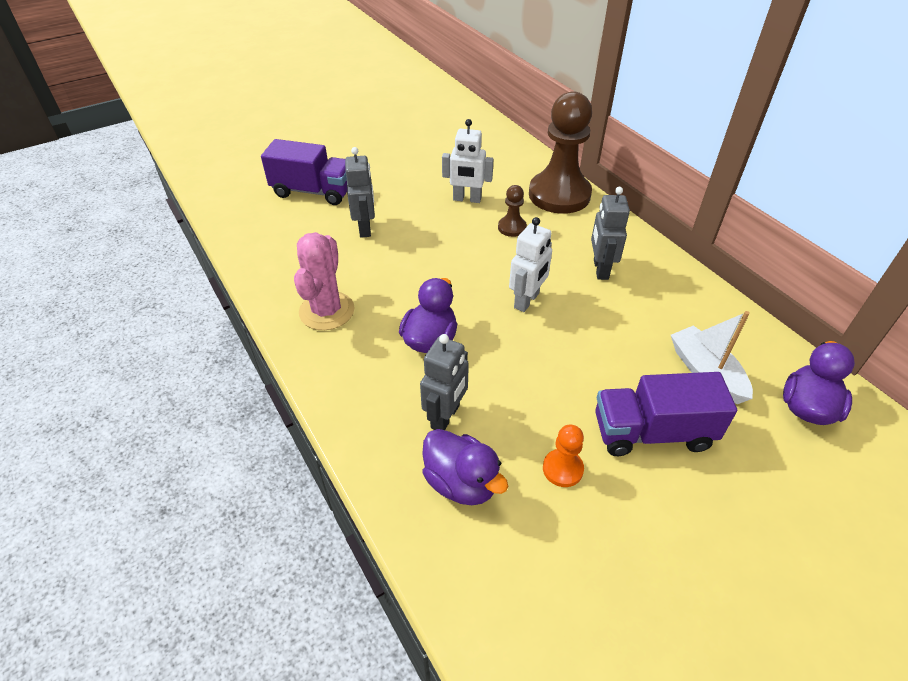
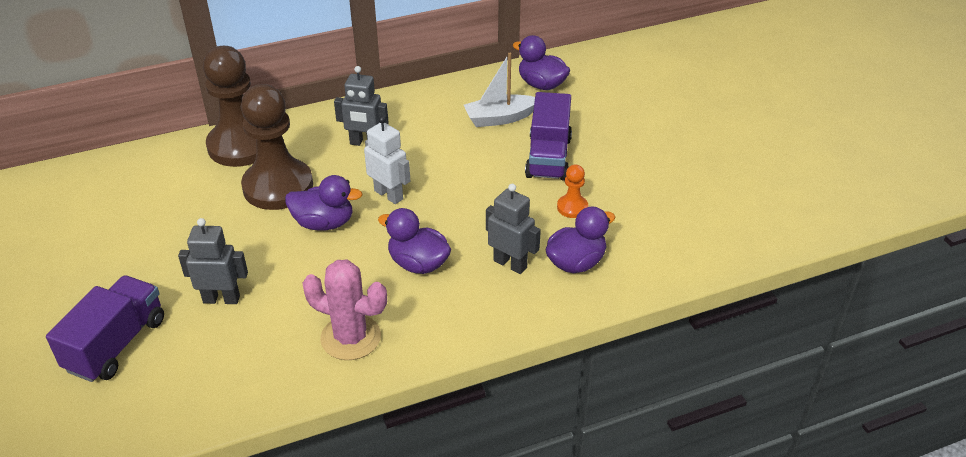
camera: 80 degrees left, 5 degrees down
(467, 199) = (211, 211): white robot -> none
(471, 265) = (324, 223): none -> purple duck
(512, 227) = (278, 186): brown pawn -> brown pawn, size x2.30

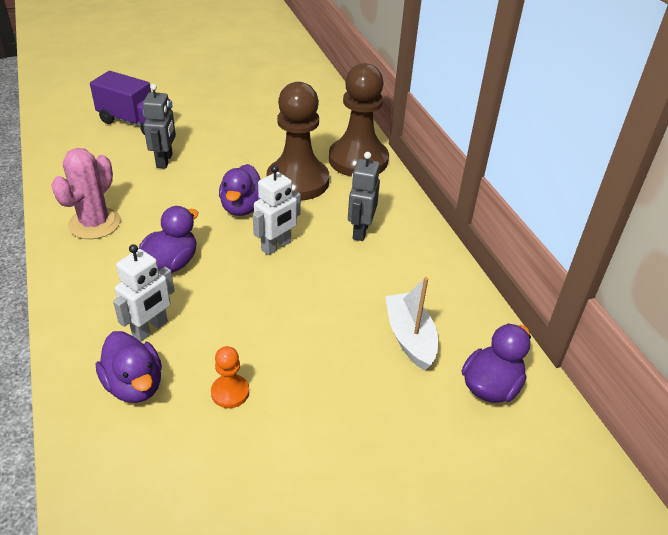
camera: 90 degrees right, 0 degrees up
(510, 264) = (150, 329): grey robot -> white robot
(548, 157) = (329, 378): purple truck -> none

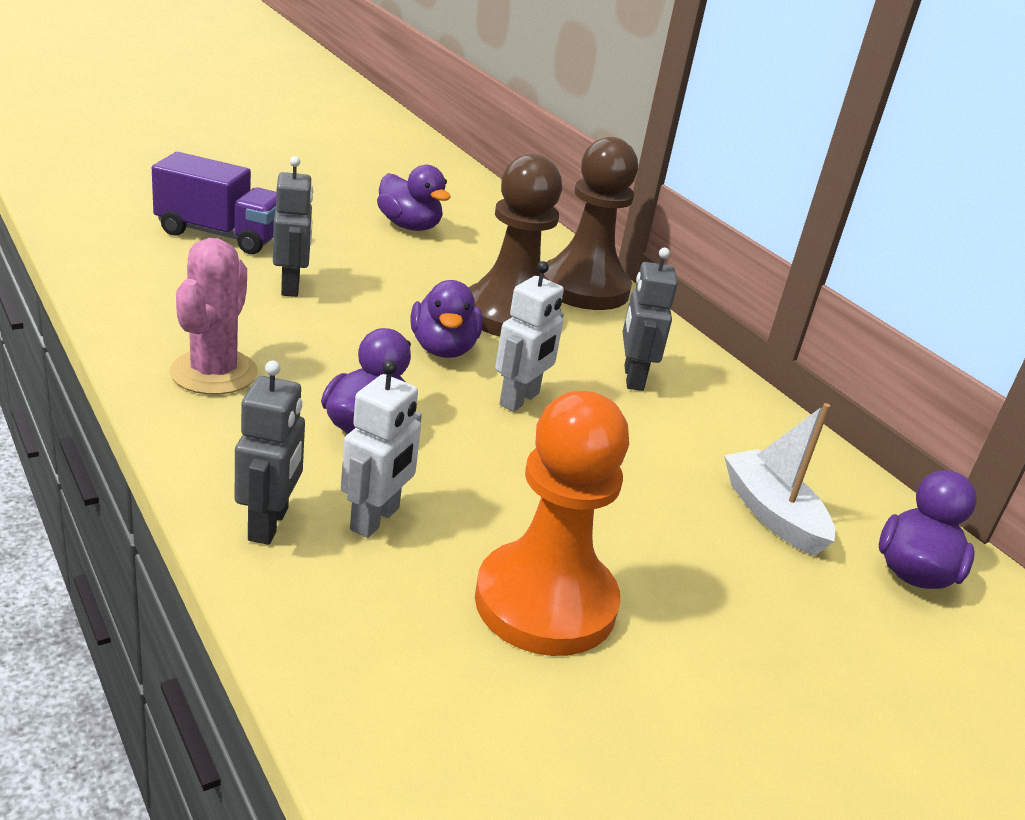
camera: 15 degrees left, 10 degrees down
(87, 329) = (269, 524): none -> grey robot
(134, 385) = (386, 601): purple duck -> purple duck (409, 226)
(230, 392) = (545, 602): orange pawn -> orange pawn, size x2.30

